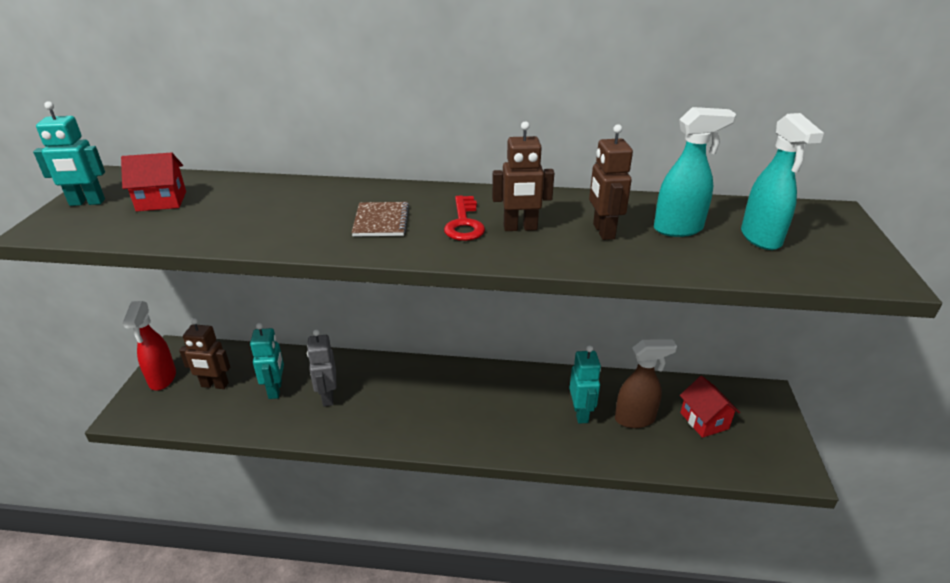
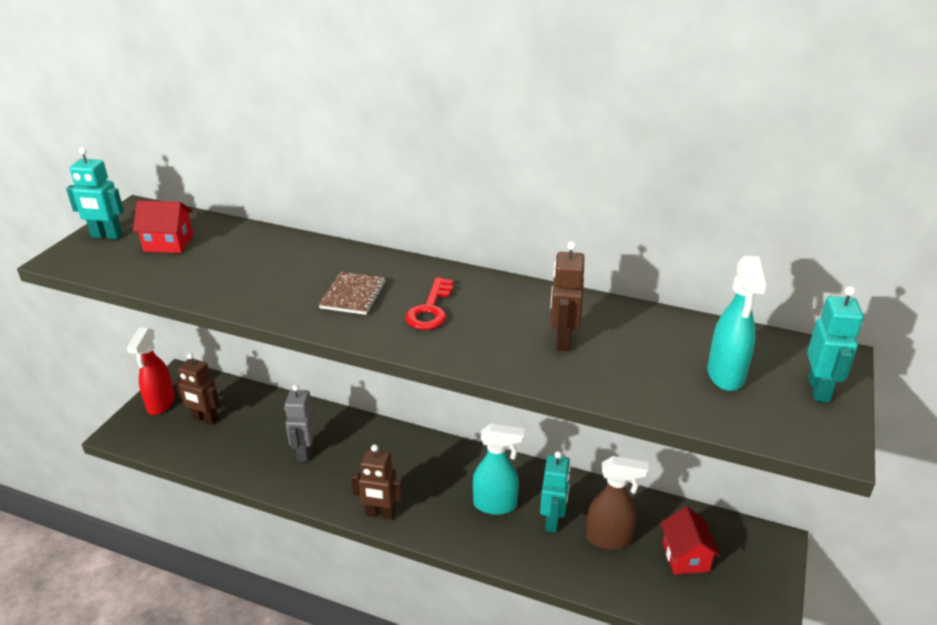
camera: 15 degrees right, 0 degrees up
(275, 390) = (259, 435): turquoise robot -> turquoise robot (819, 390)
(520, 228) = (482, 323): brown robot -> brown robot (380, 514)
(678, 229) = (644, 350): turquoise spray bottle -> turquoise spray bottle (495, 505)

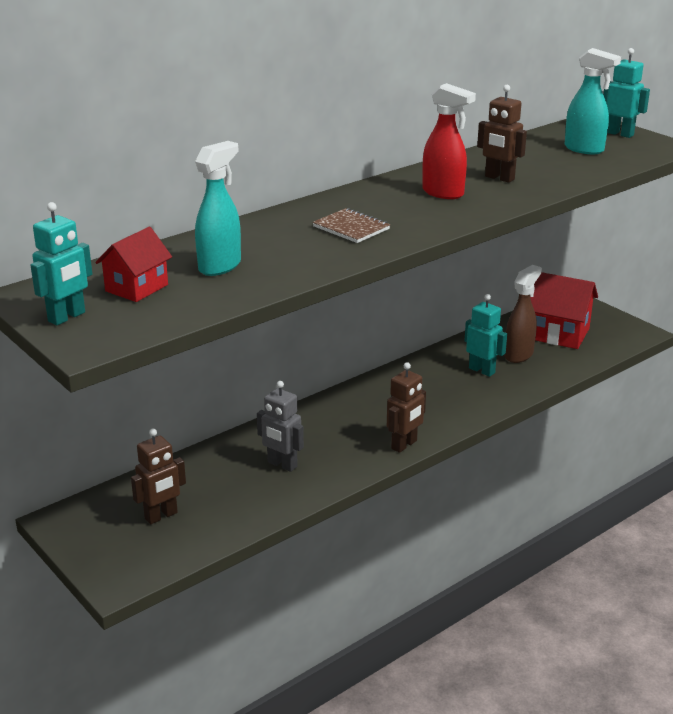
camera: 60 degrees left, 5 degrees down
(160, 404) = (97, 543): red spray bottle -> red spray bottle (443, 193)
(430, 309) = (408, 207): red key -> none
(495, 505) = (443, 388): turquoise spray bottle -> turquoise spray bottle (220, 266)
(685, 557) = (558, 333): red house -> red house, size x1.59

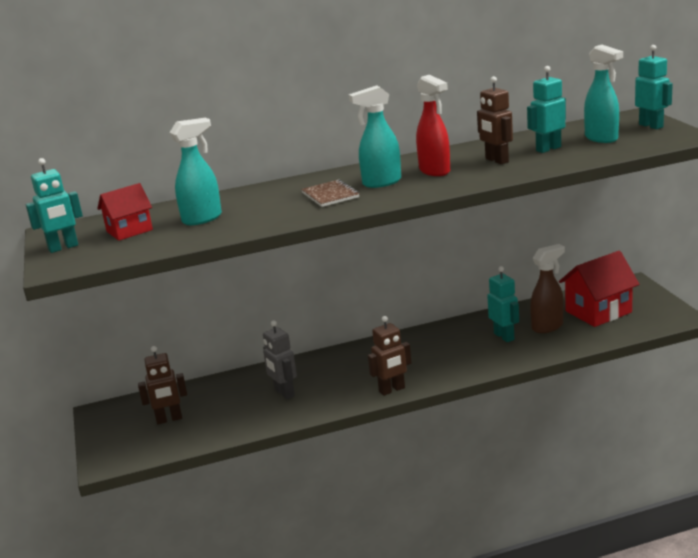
camera: 25 degrees right, 5 degrees down
(396, 210) = (381, 183): none -> turquoise spray bottle
(541, 163) = (548, 149): none -> turquoise robot
(558, 333) = (598, 312): red house -> red house turned 75 degrees counterclockwise

